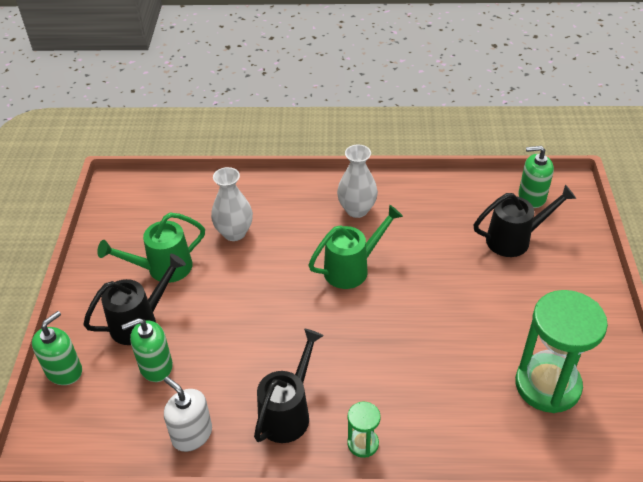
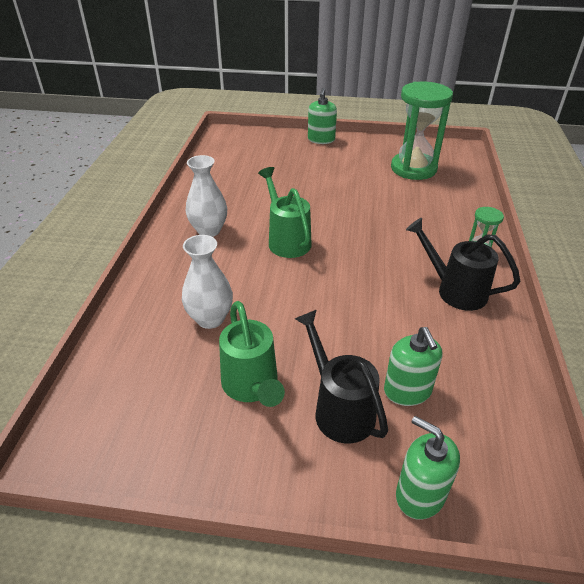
camera: 85 degrees left, 5 degrees down
(192, 434) = (492, 358): white soap dispenser -> none
(515, 239) = (274, 160): black watering can -> none
(531, 197) = (230, 147): green soap dispenser -> green soap dispenser (321, 140)

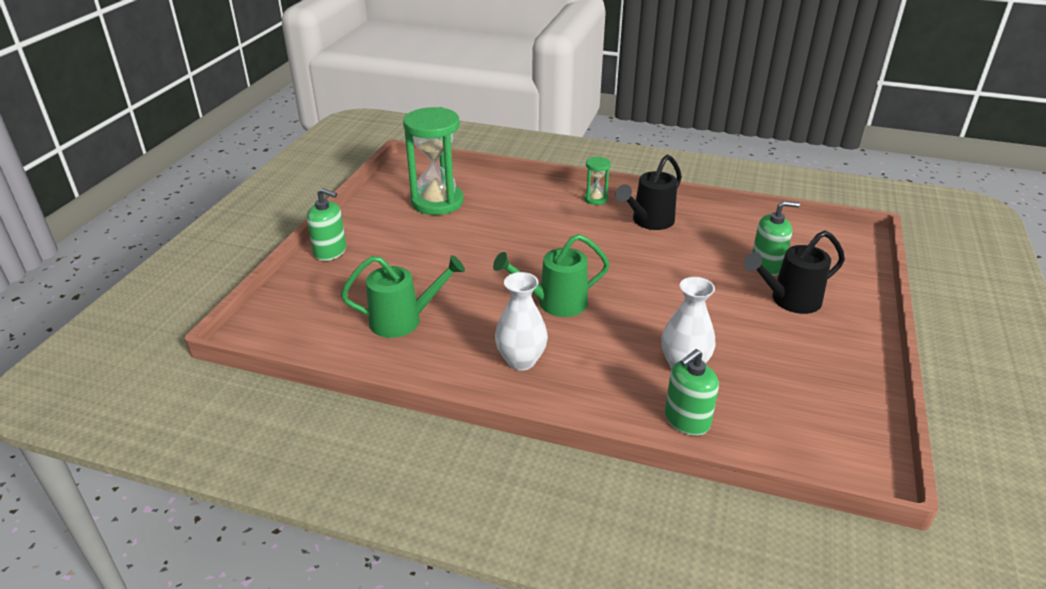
camera: 80 degrees left, 5 degrees down
(252, 387) = (773, 344): green watering can -> green watering can (404, 320)
(420, 494) = (857, 277): green soap dispenser -> green soap dispenser (686, 420)

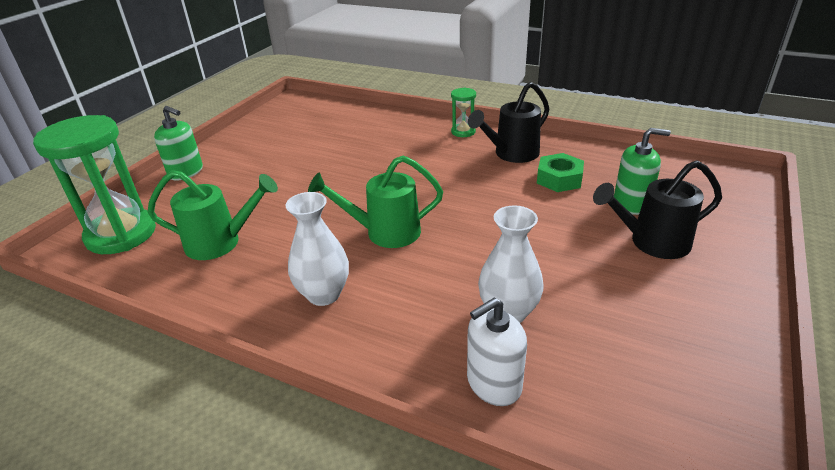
camera: 10 degrees right, 0 degrees up
(437, 202) = (307, 131): green hourglass -> green hourglass (121, 234)
(686, 420) = (493, 383): green soap dispenser -> white soap dispenser
(699, 245) = (559, 179): none -> green nut

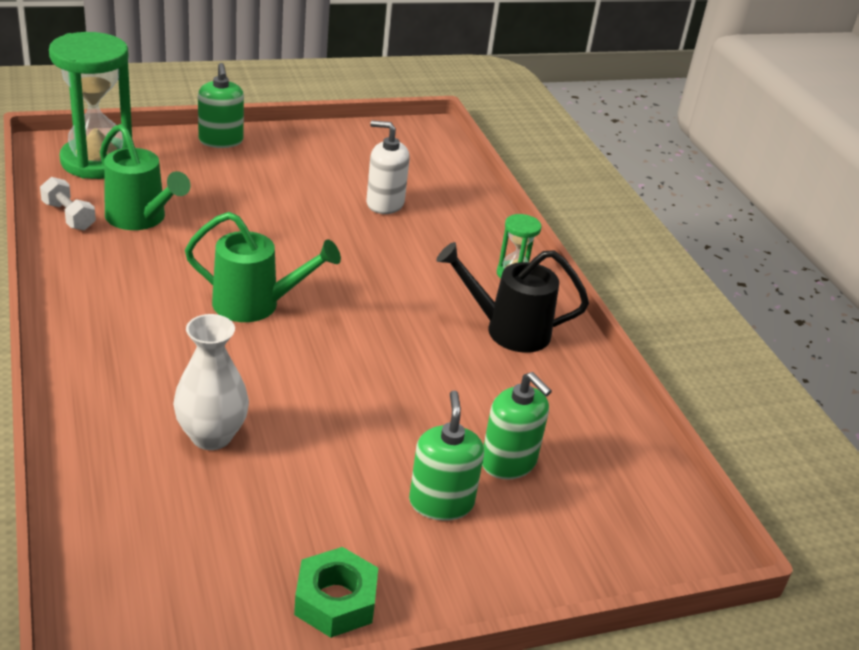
camera: 40 degrees right, 0 degrees up
(166, 277) = (69, 216): none -> white dumbbell
(324, 294) = (129, 312): white vase -> none
(384, 232) = (256, 305): green watering can -> green watering can turned 150 degrees clockwise
(493, 383) = (106, 463): white soap dispenser -> white soap dispenser (385, 203)
(559, 179) = (496, 387): green nut -> green nut (335, 601)
(652, 243) = (441, 502): black watering can -> green soap dispenser

